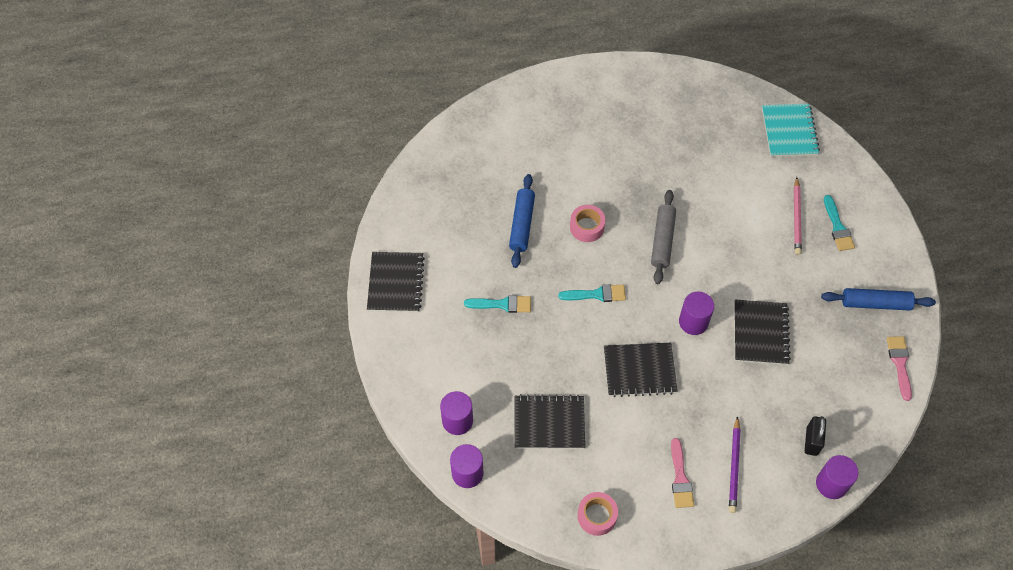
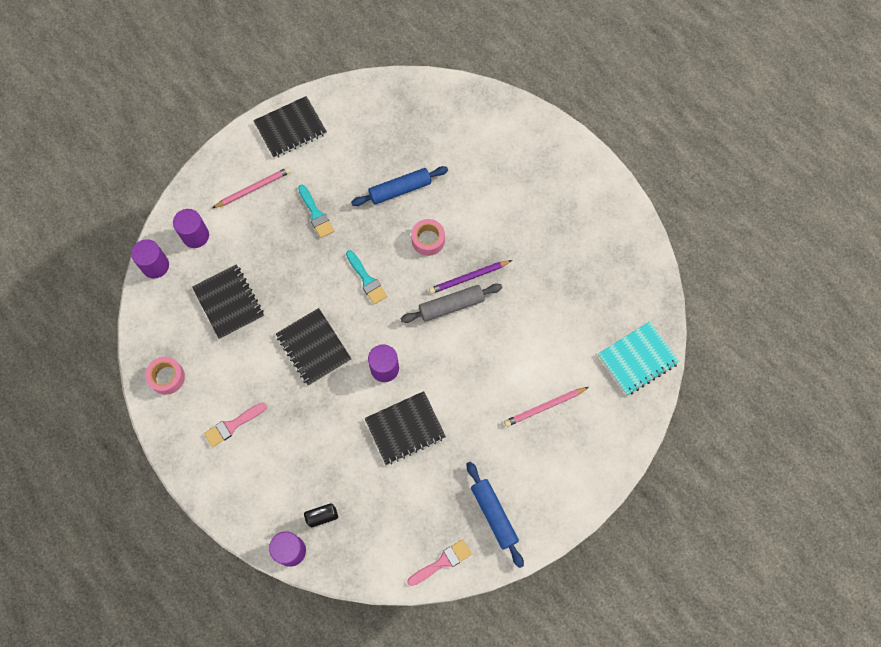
camera: 60 degrees right, 10 degrees up
(440, 345) = (253, 189): none -> pink pencil
(734, 467) = (265, 463): purple pencil -> purple pencil (468, 277)
(838, 227) = (557, 447): turquoise brush -> none

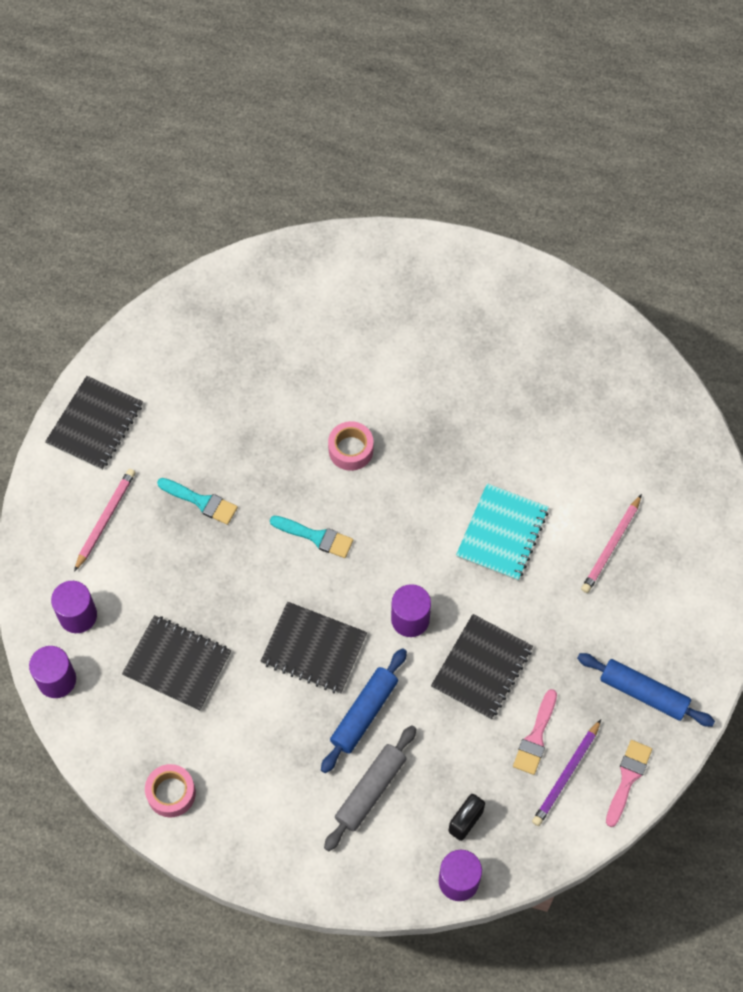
camera: 35 degrees left, 5 degrees down
(232, 425) = (288, 794): pink brush -> pink brush (536, 737)
(400, 190) = (276, 414): blue rolling pin -> blue rolling pin (364, 713)
(451, 306) = (431, 504): grey rolling pin -> grey rolling pin (370, 790)
(468, 277) = (427, 462): purple pencil -> purple pencil (566, 775)
(637, 359) = (668, 432): turquoise notebook -> turquoise notebook (502, 533)

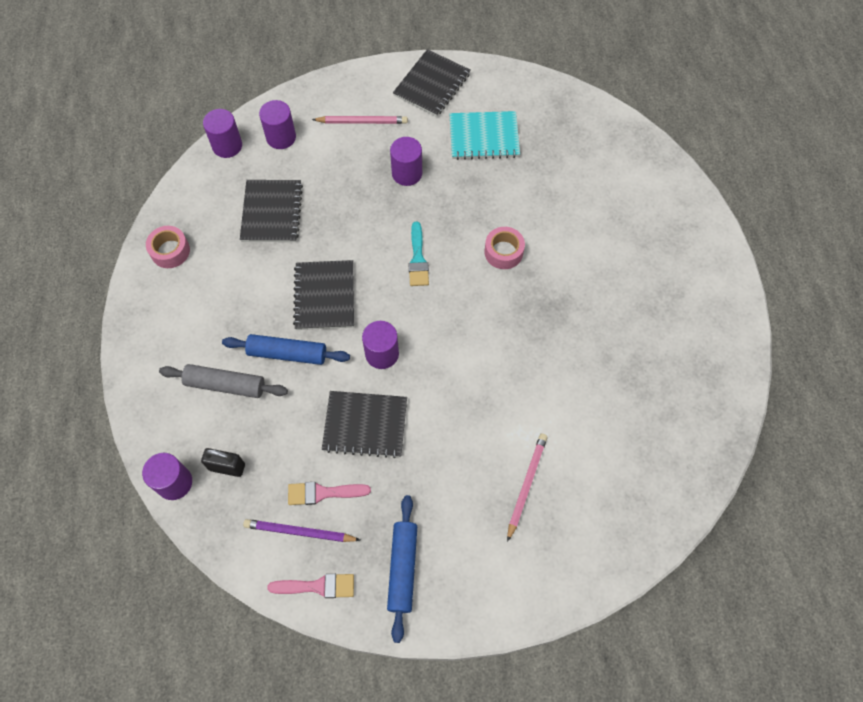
camera: 65 degrees right, 0 degrees up
(95, 424) = (432, 84): black notebook -> black notebook turned 60 degrees counterclockwise
(201, 502) = (407, 173): turquoise brush -> purple cylinder
(502, 533) = (491, 392): turquoise notebook -> turquoise notebook (484, 137)
(611, 546) = (526, 485): pink pencil -> pink pencil turned 105 degrees clockwise

